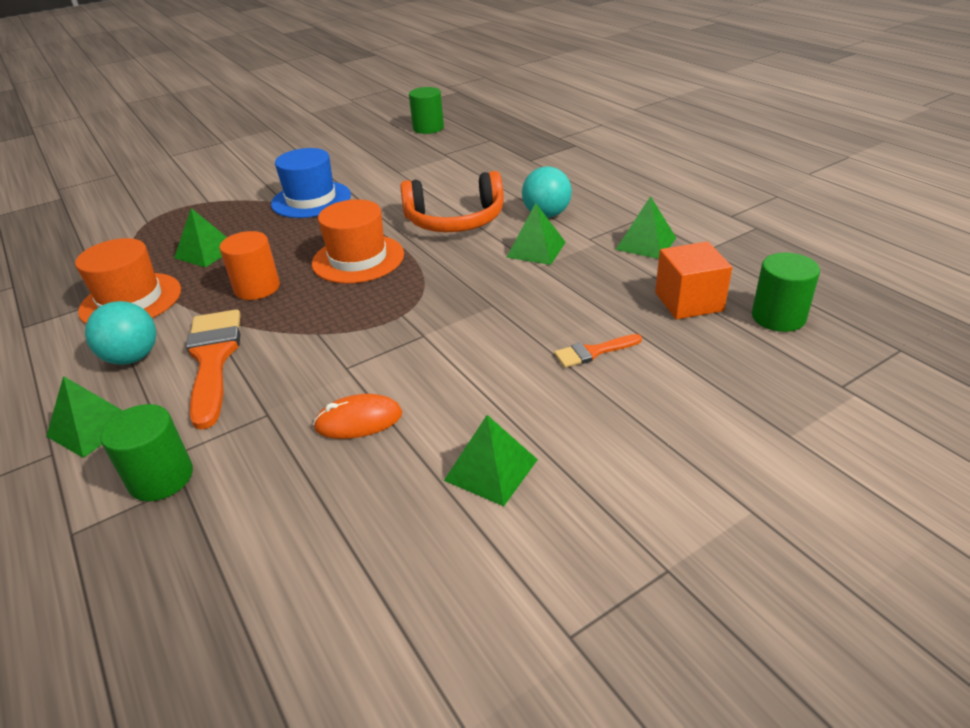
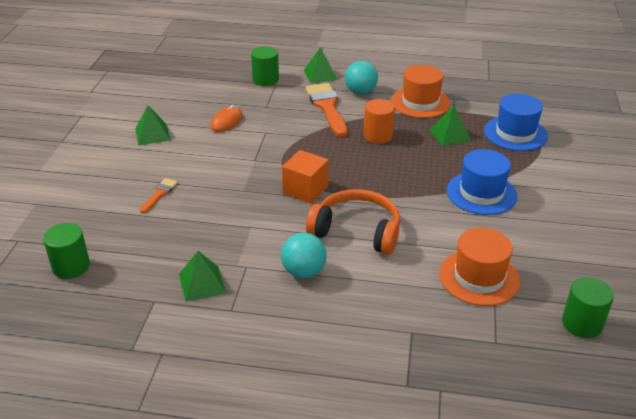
camera: 130 degrees right, 0 degrees up
(165, 224) = (515, 133): none -> blue hat
(213, 359) = (327, 107): orange brush -> orange brush turned 135 degrees counterclockwise
(358, 259) = (362, 175): orange hat -> orange hat (479, 277)
(455, 220) = (357, 231): orange headphones -> orange headphones turned 75 degrees clockwise
(536, 249) = (269, 237): green pyramid -> none
(688, 301) = (133, 249): orange cube -> orange cube (305, 189)

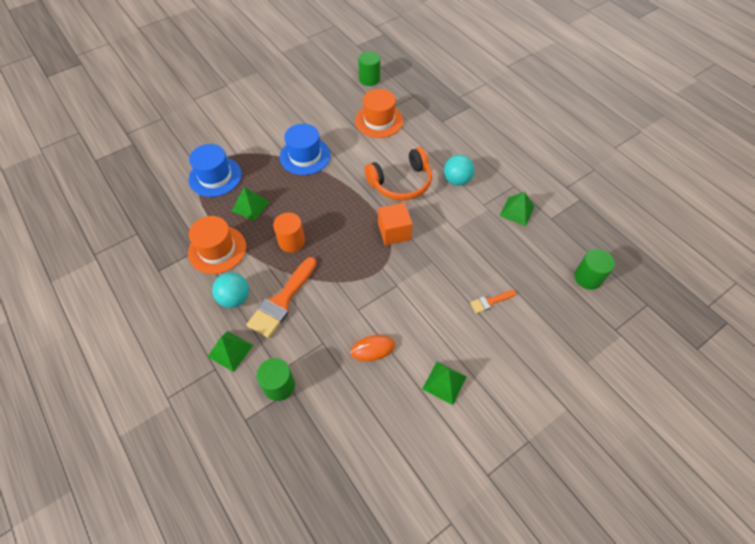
camera: 135 degrees left, 20 degrees up
(357, 231) = (401, 183): orange headphones -> orange headphones turned 90 degrees counterclockwise

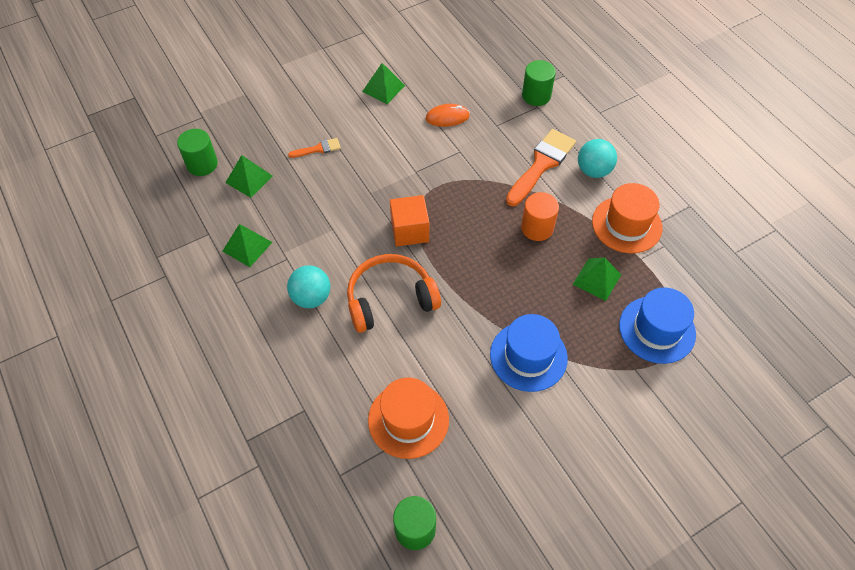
camera: 175 degrees left, 0 degrees up
(230, 350) = (588, 125): green pyramid -> green pyramid (249, 179)

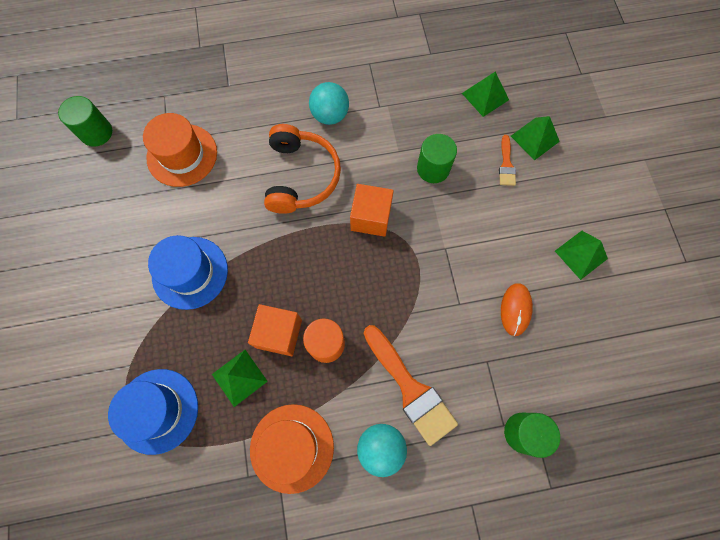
camera: 110 degrees right, 15 degrees up
(202, 164) = (516, 62): green cylinder -> green cylinder (433, 169)
(247, 246) = (405, 79): green pyramid -> green pyramid (534, 138)
(546, 264) = (279, 333): none -> orange cube

